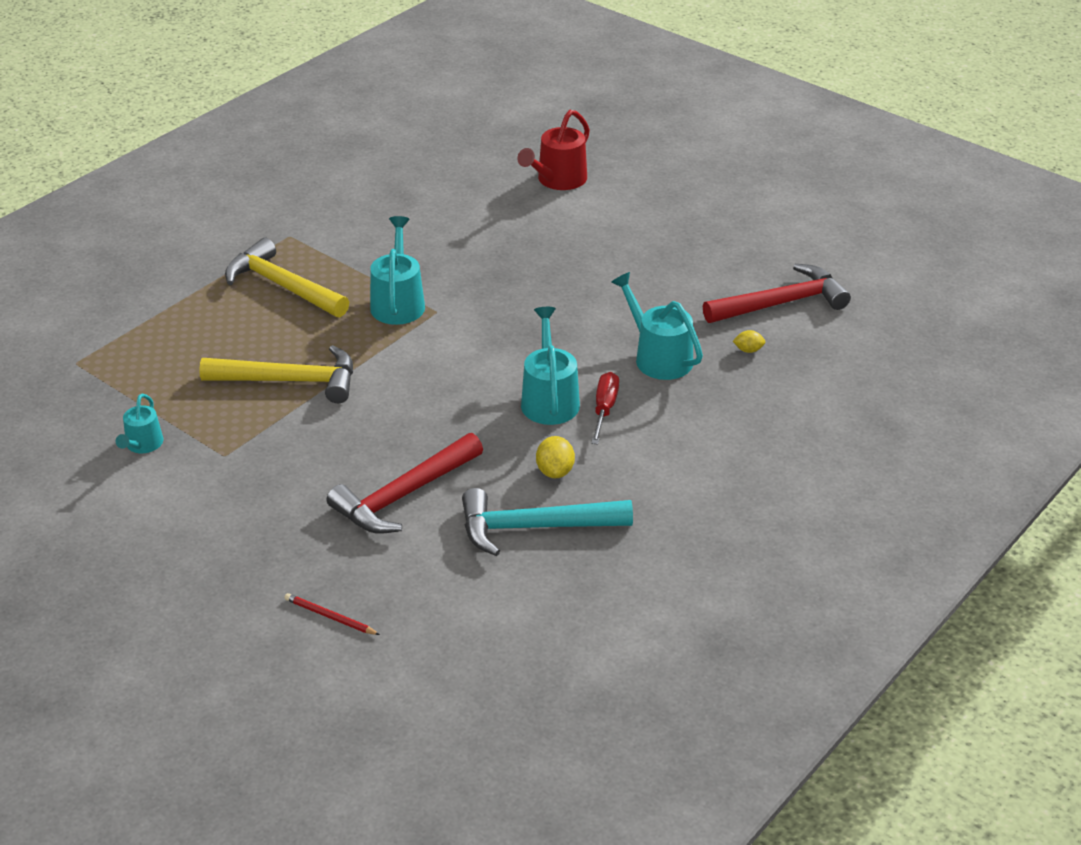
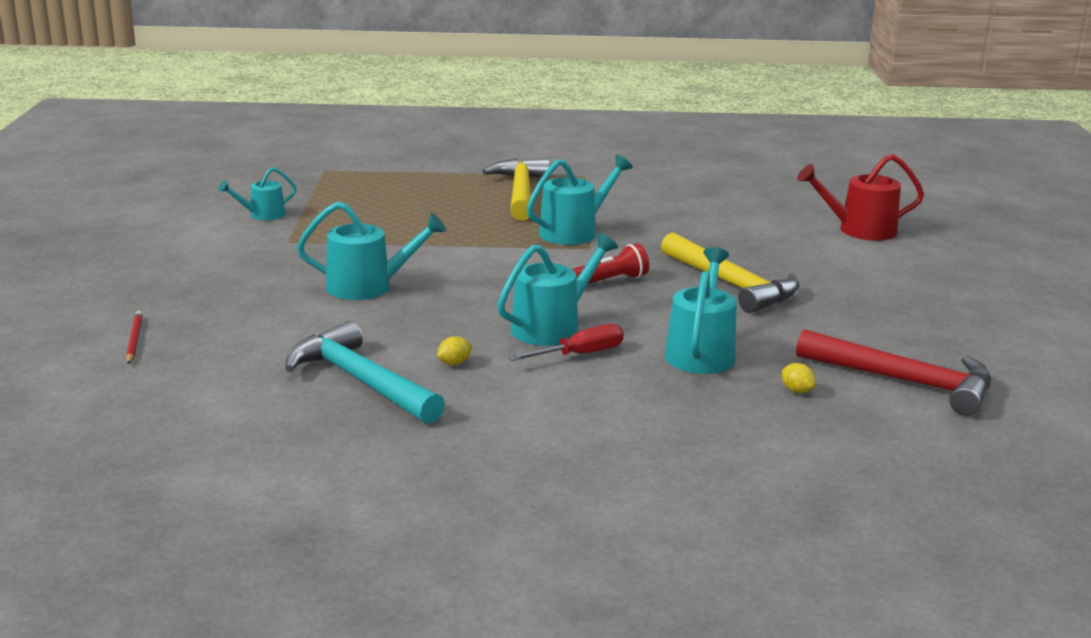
camera: 50 degrees right, 15 degrees down
(291, 381) = (411, 232): yellow hammer -> yellow hammer (732, 285)
(374, 453) = (368, 286): none -> turquoise watering can
(403, 496) = (328, 315): red hammer -> none
(506, 334) = (610, 281): none -> red flashlight
(555, 471) = (454, 363): yellow lemon -> yellow lemon, size x0.63

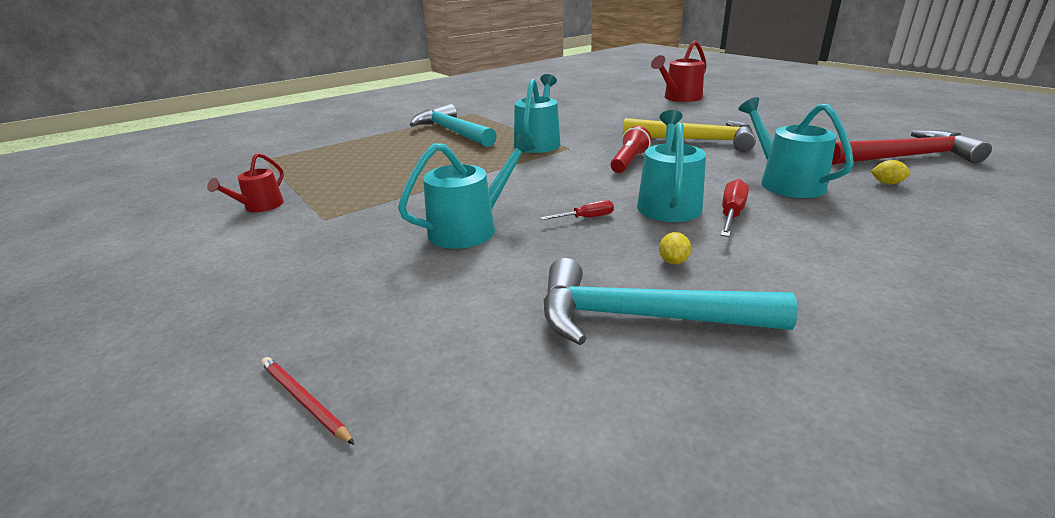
camera: 35 degrees left, 5 degrees up
(263, 215) = (260, 206): turquoise watering can -> red watering can
(463, 312) = (586, 218): none -> red screwdriver
(520, 192) = (452, 132): yellow hammer -> turquoise hammer

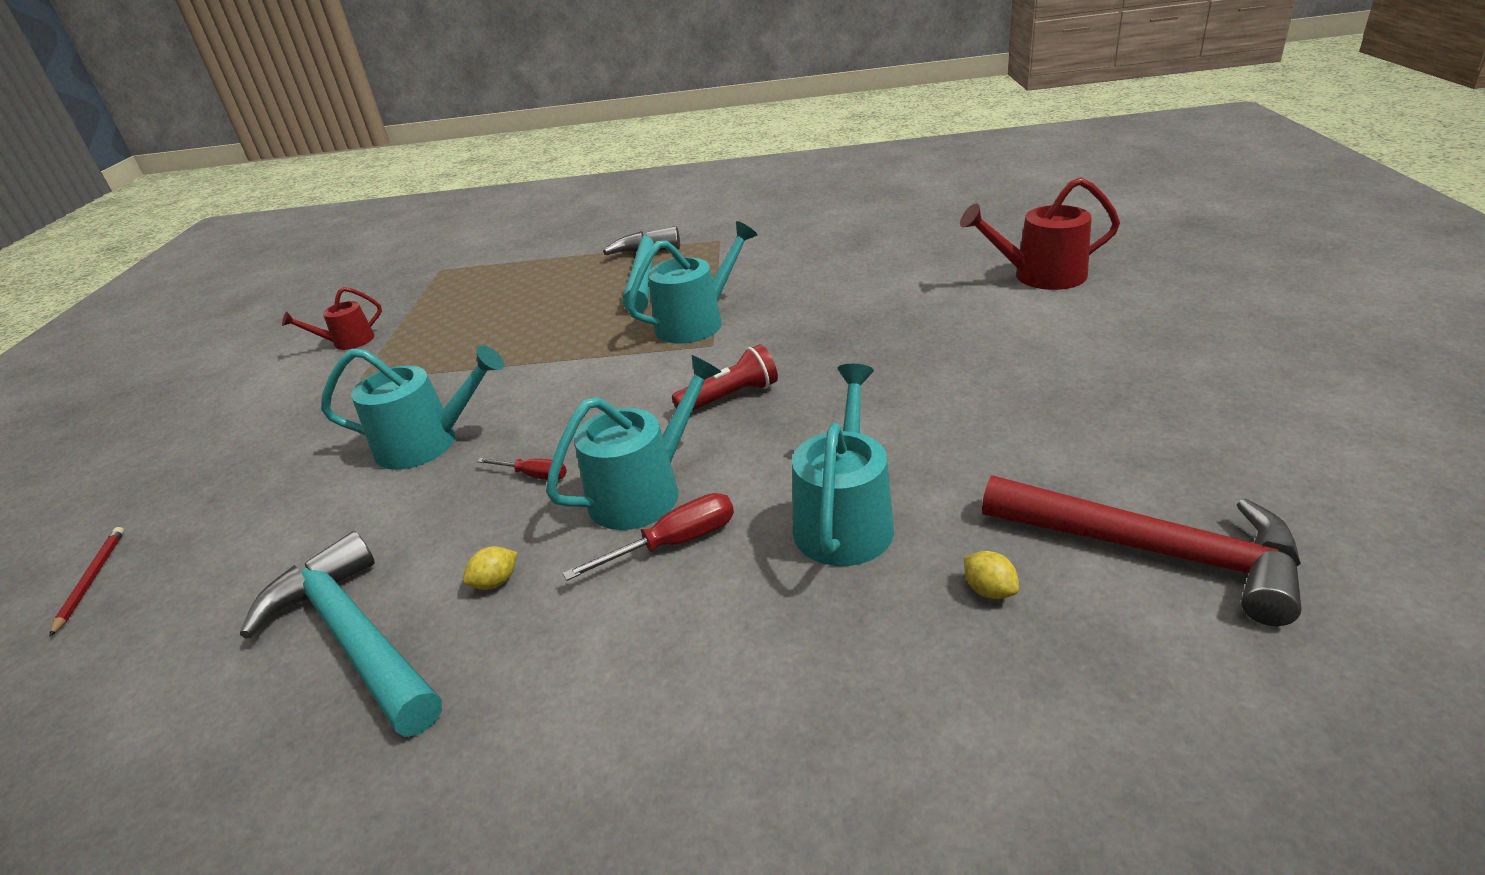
camera: 40 degrees right, 5 degrees up
(696, 140) = (886, 385): yellow hammer -> none

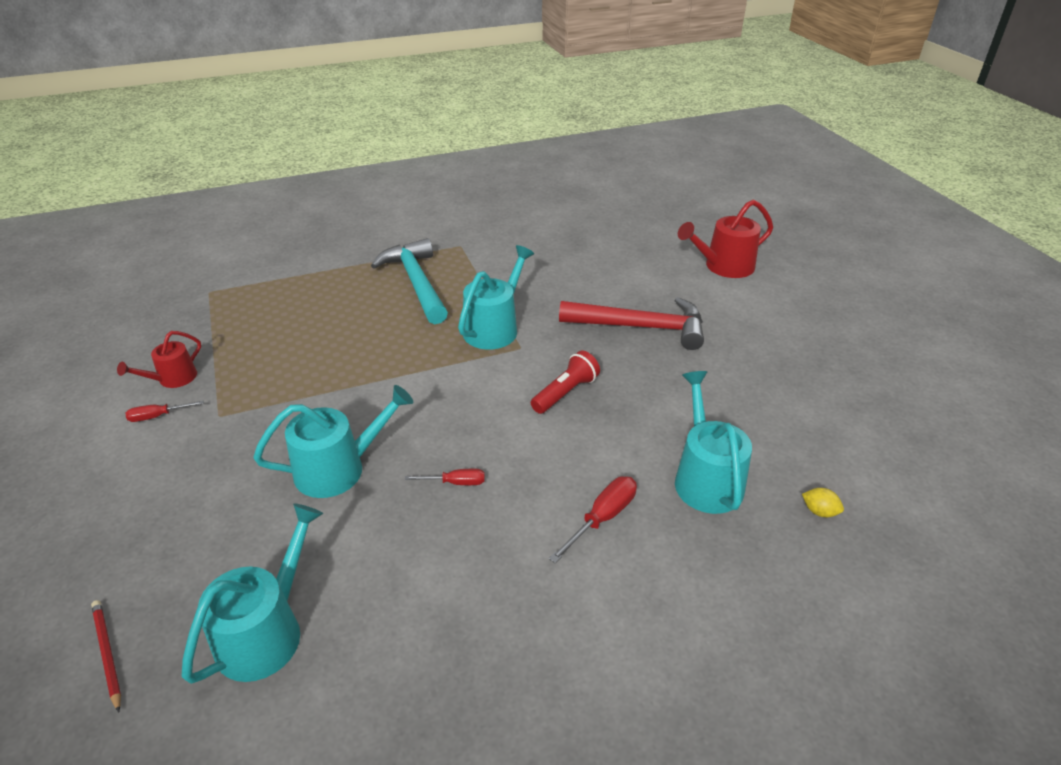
camera: 25 degrees left, 5 degrees up
(308, 373) = (157, 416): none -> red screwdriver
(353, 636) = (408, 642): turquoise hammer -> none
(496, 582) = (490, 575): yellow lemon -> none
(644, 491) = (552, 481): turquoise watering can -> turquoise watering can (266, 631)
(1154, 551) = (893, 467): red hammer -> red hammer (641, 327)

